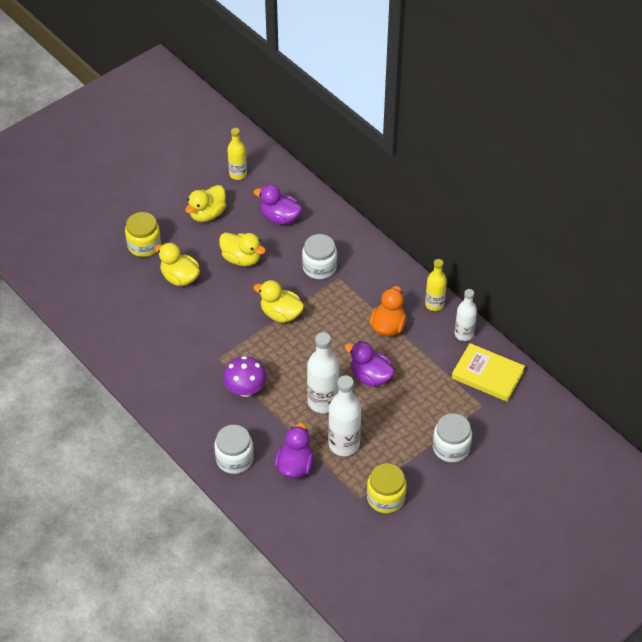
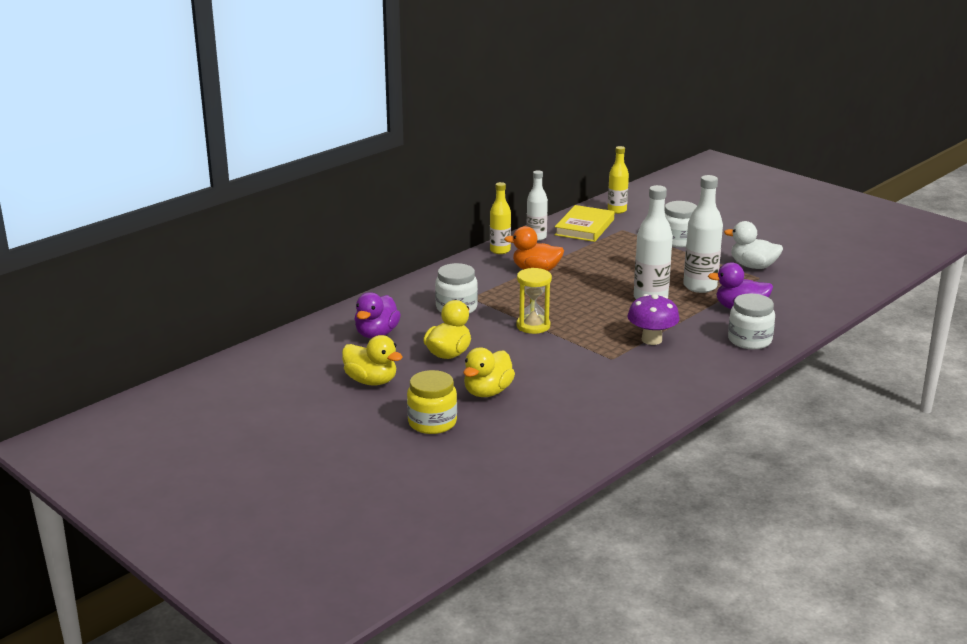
camera: 95 degrees left, 25 degrees down
(238, 174) = (296, 365): yellow bottle -> yellow bottle (617, 210)
(281, 314) = (533, 326): yellow duck -> yellow hourglass
(370, 376) = (607, 277): purple duck -> none
(386, 498) = (753, 266): yellow jar -> white duck

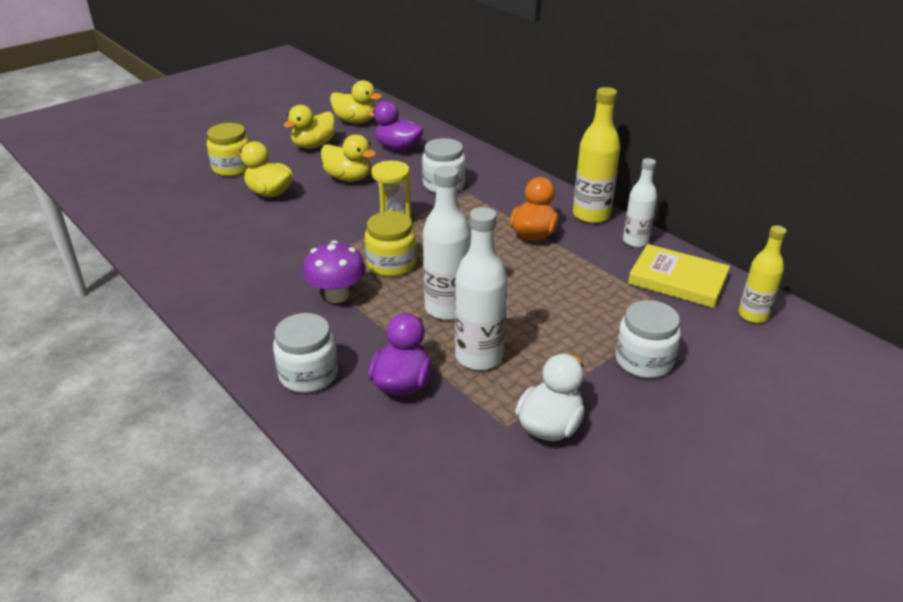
camera: 95 degrees right, 10 degrees up
(304, 363) = (355, 121): none -> yellow duck
(500, 250) = (591, 215): yellow bottle -> yellow bottle, size x1.53
(599, 322) = (391, 264): none -> yellow jar

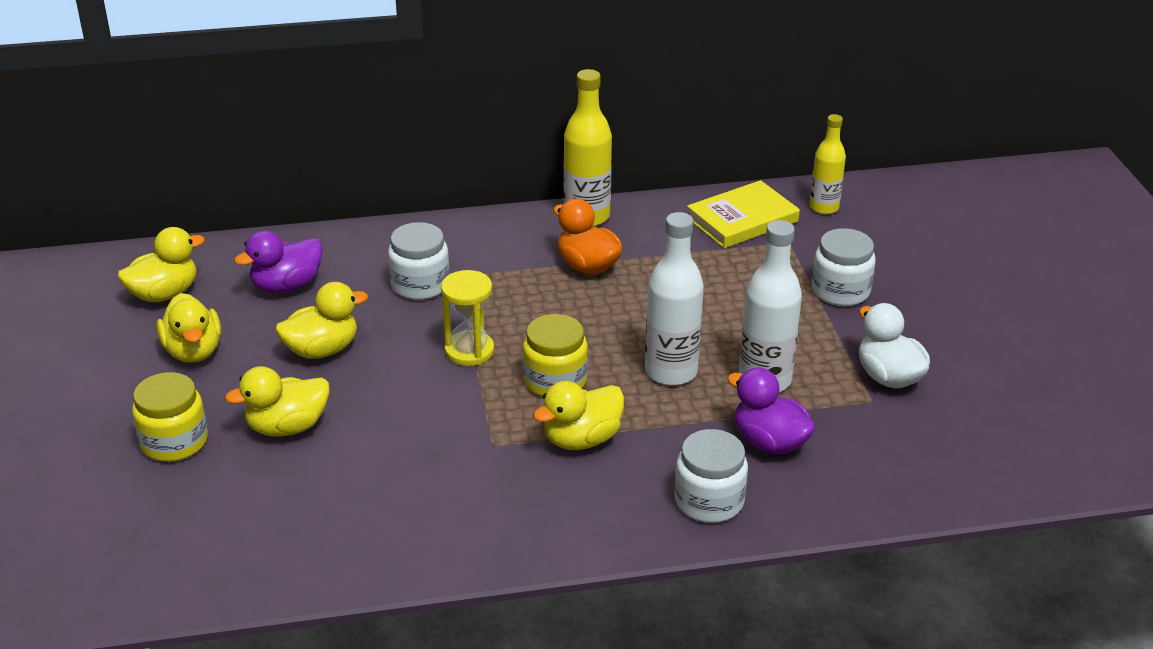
camera: 60 degrees left, 0 degrees up
(337, 295) = (582, 439): purple mushroom -> yellow duck
(635, 241) = (659, 213): white bottle -> none

